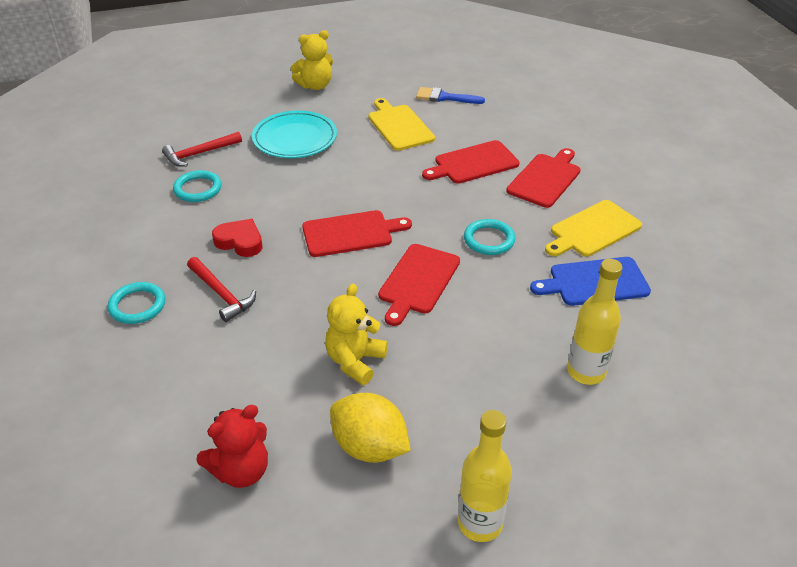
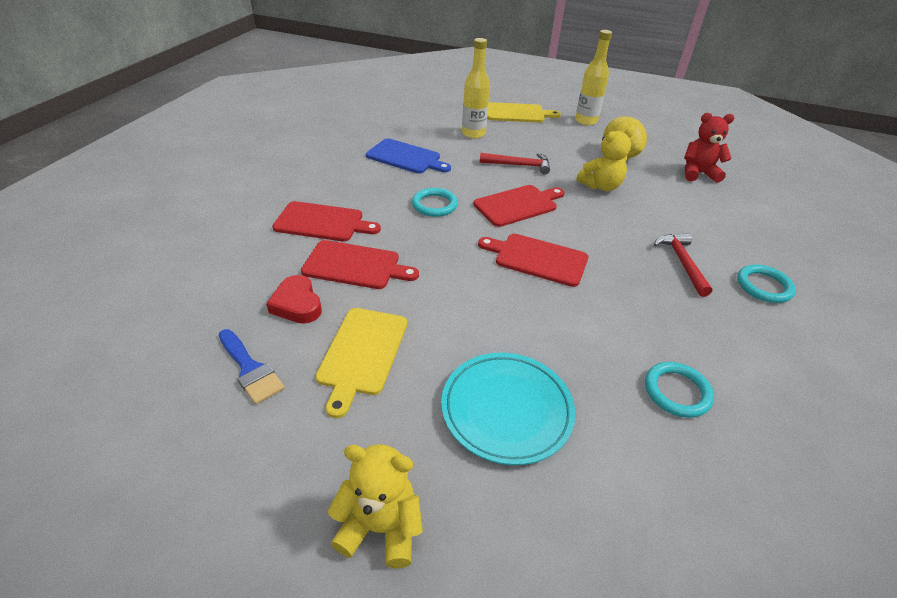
camera: 145 degrees left, 0 degrees up
(199, 154) = (658, 460): red hammer -> red hammer (519, 165)
(240, 242) = (648, 300): red heart -> red heart (297, 304)
(545, 179) = (322, 222): red cutting board -> red cutting board turned 150 degrees counterclockwise
(593, 230) = (356, 178): yellow cutting board -> yellow cutting board (517, 113)

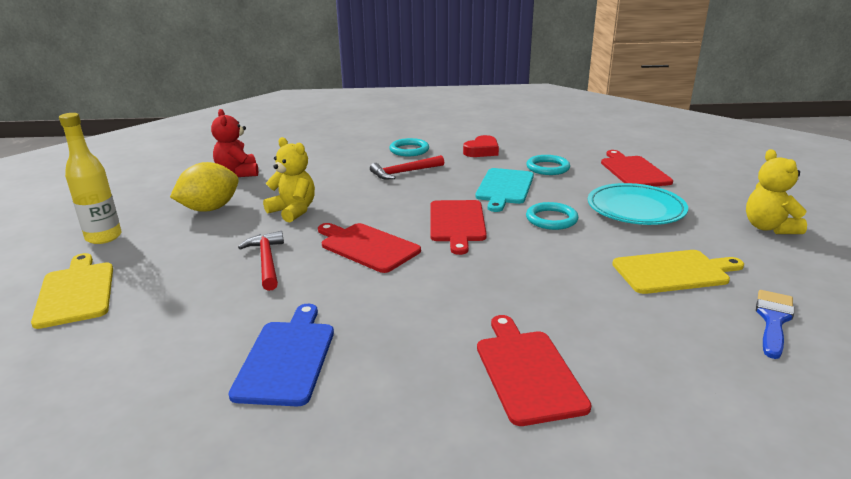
camera: 110 degrees left, 15 degrees down
(297, 304) = (675, 328): red heart -> red heart (482, 151)
(355, 265) = (577, 314): red cutting board -> red cutting board (633, 171)
(434, 205) = (409, 297): turquoise ring -> turquoise ring (551, 219)
(473, 134) = (171, 315): yellow bottle -> none
(614, 321) = (504, 188): none -> turquoise cutting board

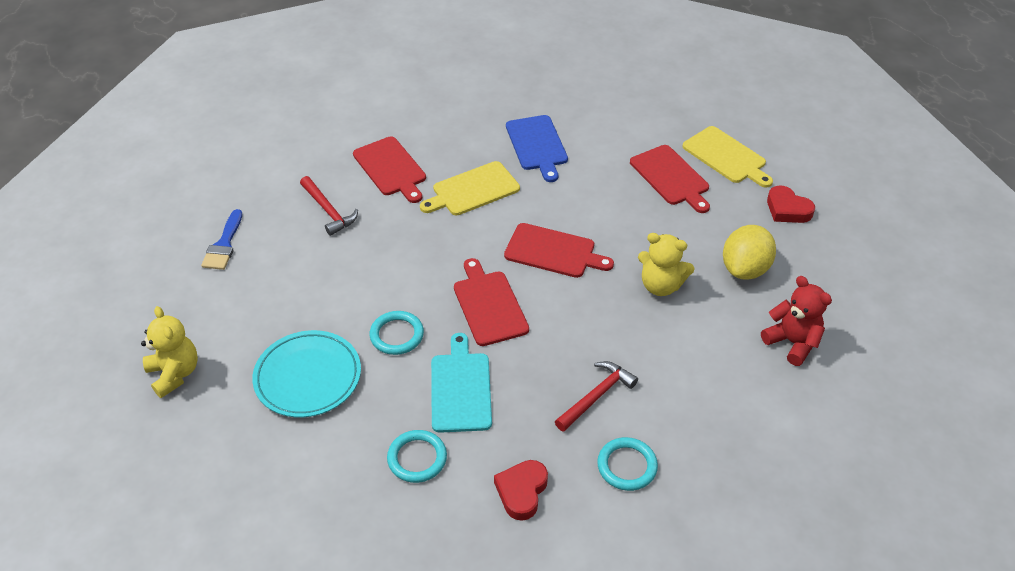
camera: 160 degrees right, 20 degrees up
(104, 237) = (787, 209): yellow bottle -> red heart
(266, 261) = (622, 215): red hammer -> red hammer (328, 211)
(633, 171) = (301, 478): red cutting board -> red cutting board (671, 177)
(674, 272) = (285, 281): yellow cutting board -> yellow cutting board (473, 190)

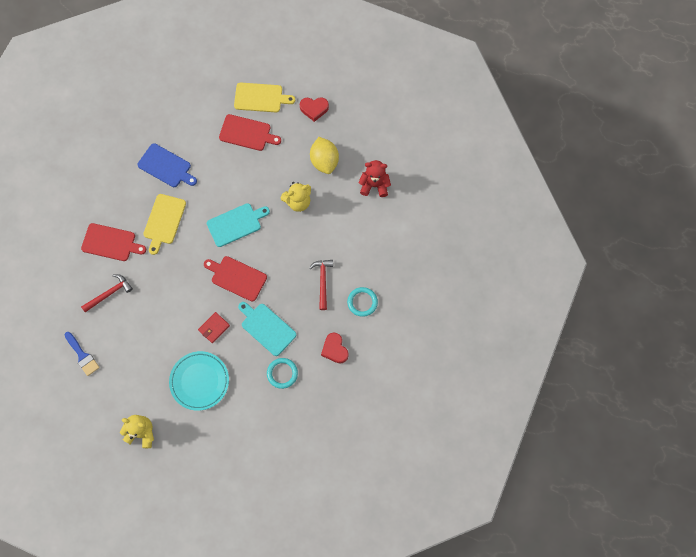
camera: 45 degrees left, 25 degrees up
(328, 211) = (109, 293): red hammer -> red hammer turned 45 degrees counterclockwise
(397, 335) = (214, 328): turquoise ring -> red wallet
(553, 252) = (236, 224): red cutting board -> turquoise cutting board

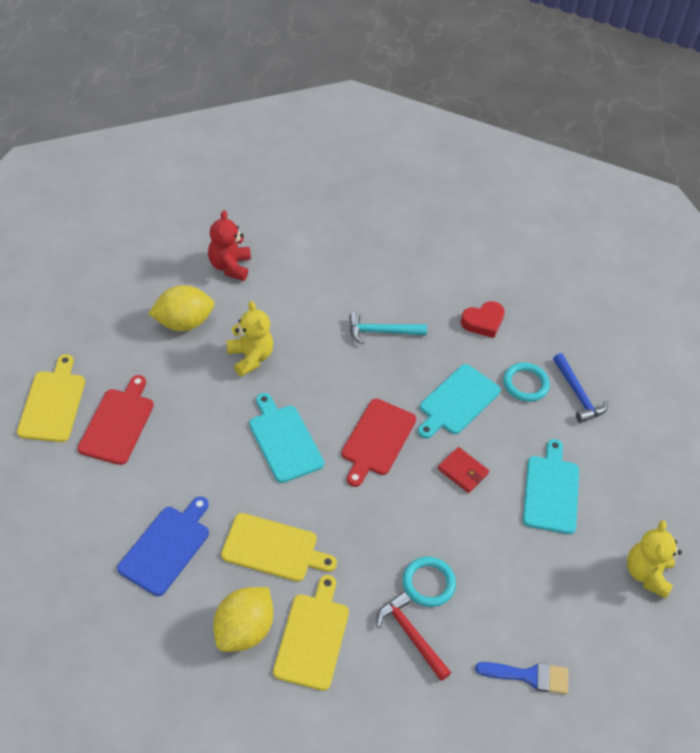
camera: 95 degrees left, 20 degrees down
(82, 356) = (529, 676): blue brush -> blue brush turned 45 degrees clockwise
(111, 243) = (313, 637): red cutting board -> yellow cutting board
(116, 208) = (244, 630): none -> yellow lemon
(199, 381) = (551, 491): turquoise plate -> turquoise cutting board
(274, 408) = (577, 394): none -> blue hammer
(314, 109) = (88, 332): red heart -> none
(323, 281) = (381, 332): red hammer -> turquoise hammer
(362, 302) = (411, 289): turquoise ring -> turquoise ring (428, 583)

